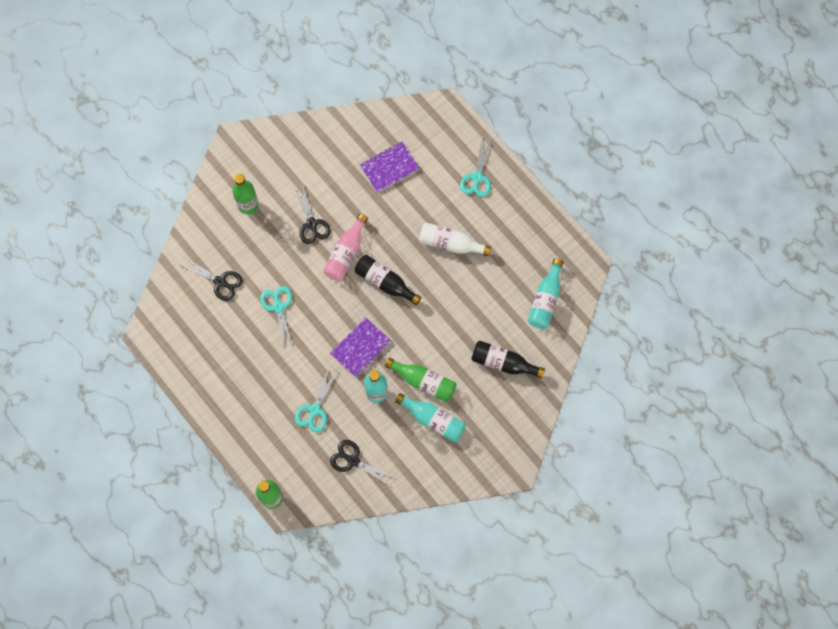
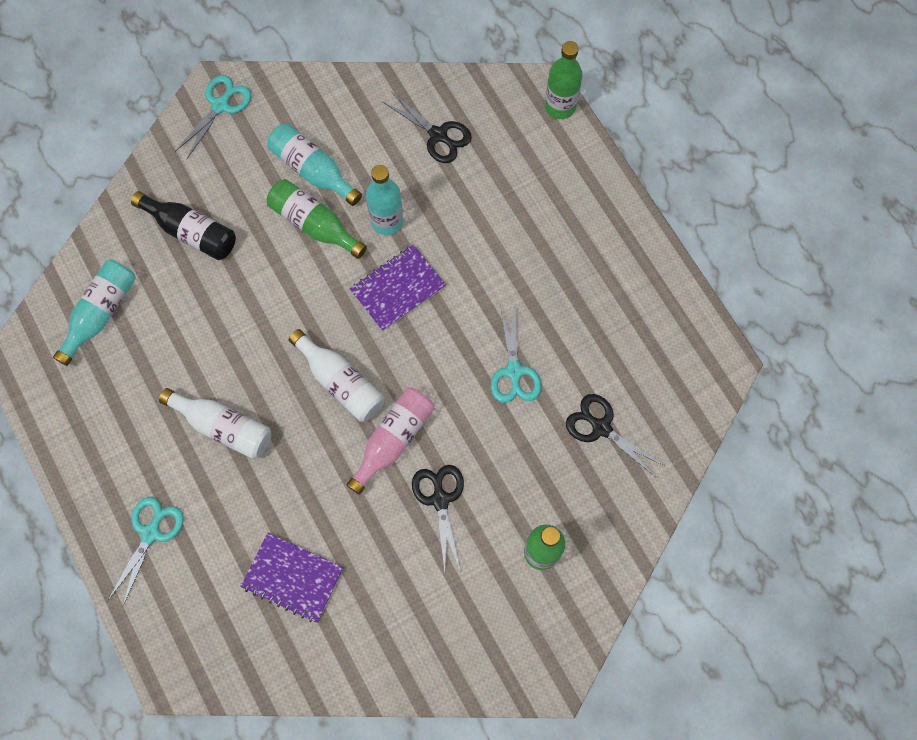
camera: 170 degrees left, 0 degrees up
(315, 410) = (481, 211): turquoise scissors -> turquoise scissors (220, 105)
(385, 282) = (341, 382): black bottle -> white bottle
(389, 168) = (292, 577): purple notebook -> purple notebook turned 45 degrees clockwise

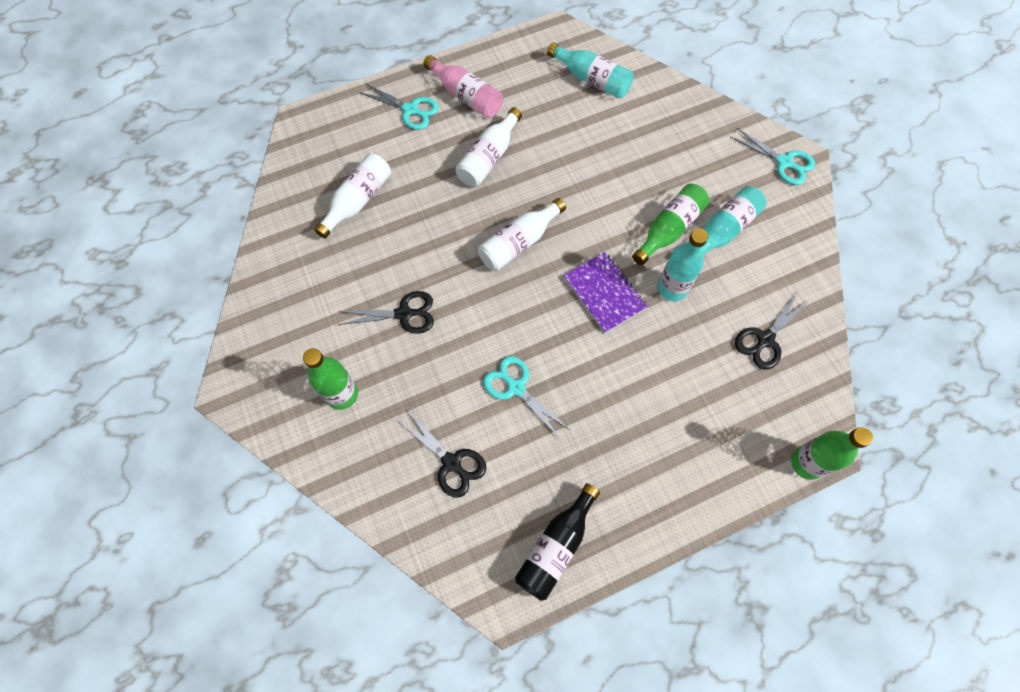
camera: 95 degrees right, 5 degrees down
(191, 232) = (661, 139): black bottle -> black bottle (555, 547)
(292, 577) = (358, 201): purple notebook -> white bottle
(393, 439) = (462, 280): pink bottle -> pink bottle (466, 96)
(514, 372) = (516, 387): turquoise scissors -> turquoise scissors turned 45 degrees clockwise
(601, 427) = (451, 463): black scissors -> black scissors turned 90 degrees clockwise

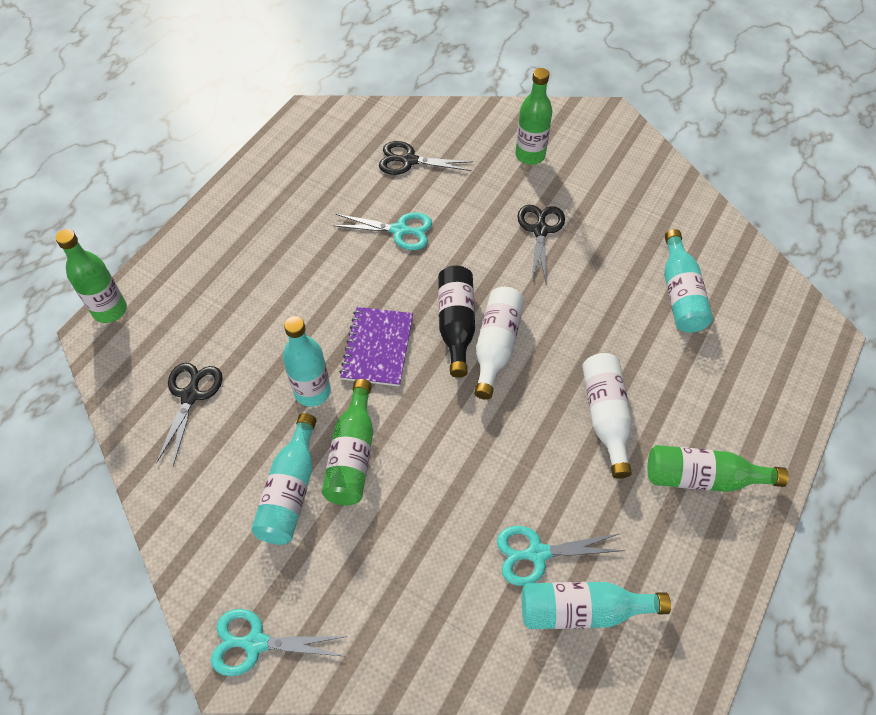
camera: 145 degrees right, 10 degrees down
(358, 201) = (680, 294): white bottle -> turquoise bottle
(404, 314) = (540, 230): black scissors -> black scissors turned 135 degrees clockwise
(410, 110) = (740, 419): turquoise scissors -> turquoise scissors (537, 554)
(466, 96) = (702, 477): pink bottle -> green bottle
(555, 547) = (293, 156): black bottle -> black bottle (456, 324)
(604, 293) = (377, 347): purple notebook -> purple notebook turned 75 degrees clockwise

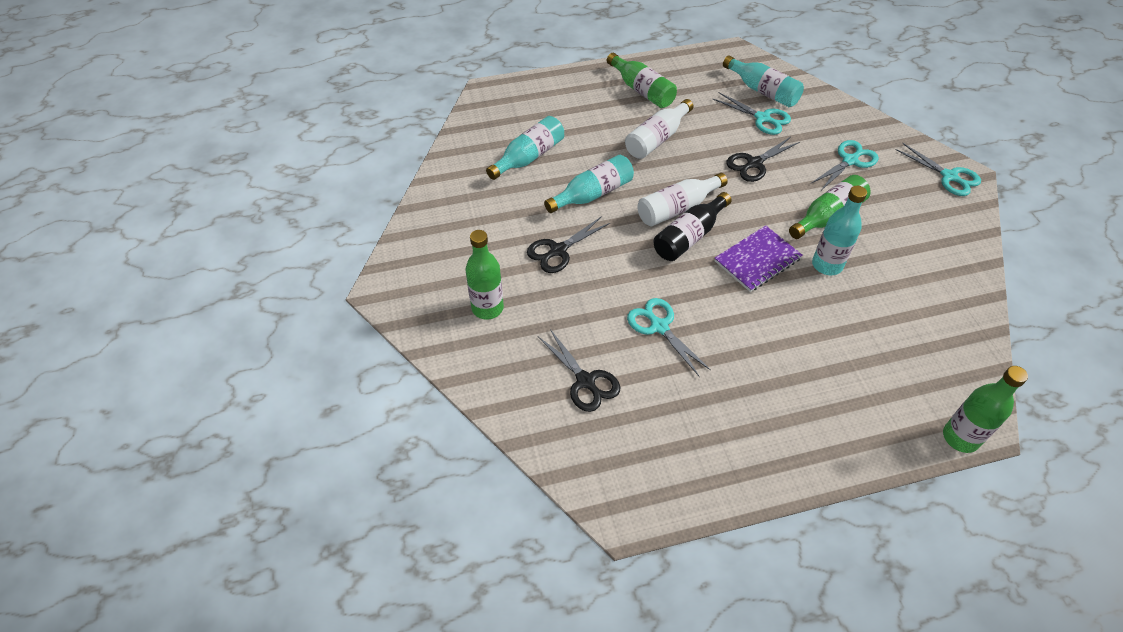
camera: 135 degrees left, 5 degrees down
(190, 395) = (921, 321): black scissors -> black scissors (754, 163)
(290, 491) = (883, 224): turquoise bottle -> turquoise bottle (593, 194)
(387, 566) = (850, 160): none -> turquoise scissors

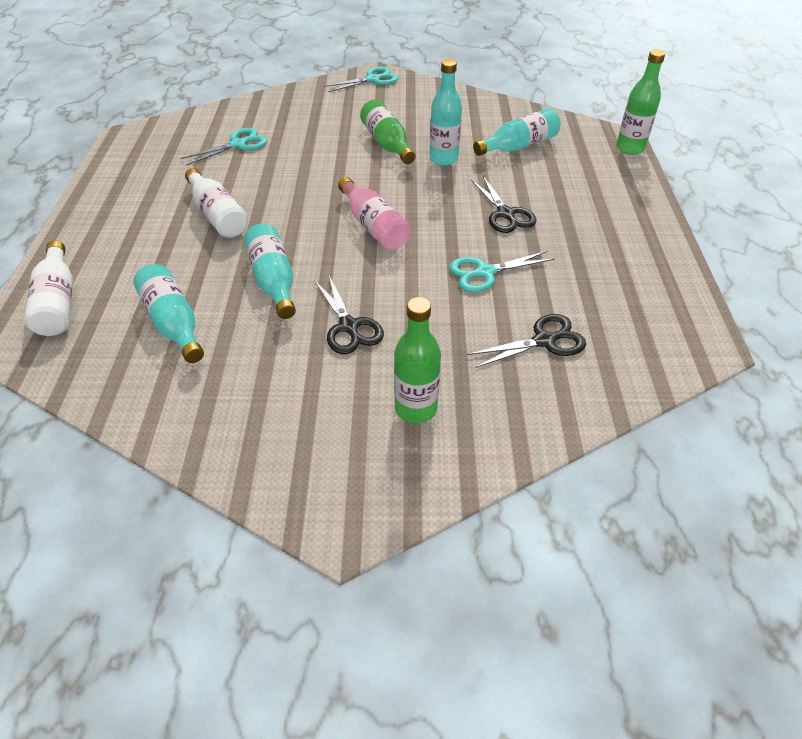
camera: 75 degrees left, 5 degrees down
(642, 90) = (130, 208): green bottle -> none
(677, 208) = (330, 225): white bottle -> white bottle (58, 302)
(689, 237) = (374, 226): black bottle -> pink bottle
(754, 163) = (297, 164): black scissors -> black scissors (505, 214)
(757, 260) = (422, 193): purple notebook -> none
(763, 91) = (199, 134): turquoise bottle -> turquoise bottle (519, 146)
(850, 160) = (326, 115): turquoise scissors -> none

